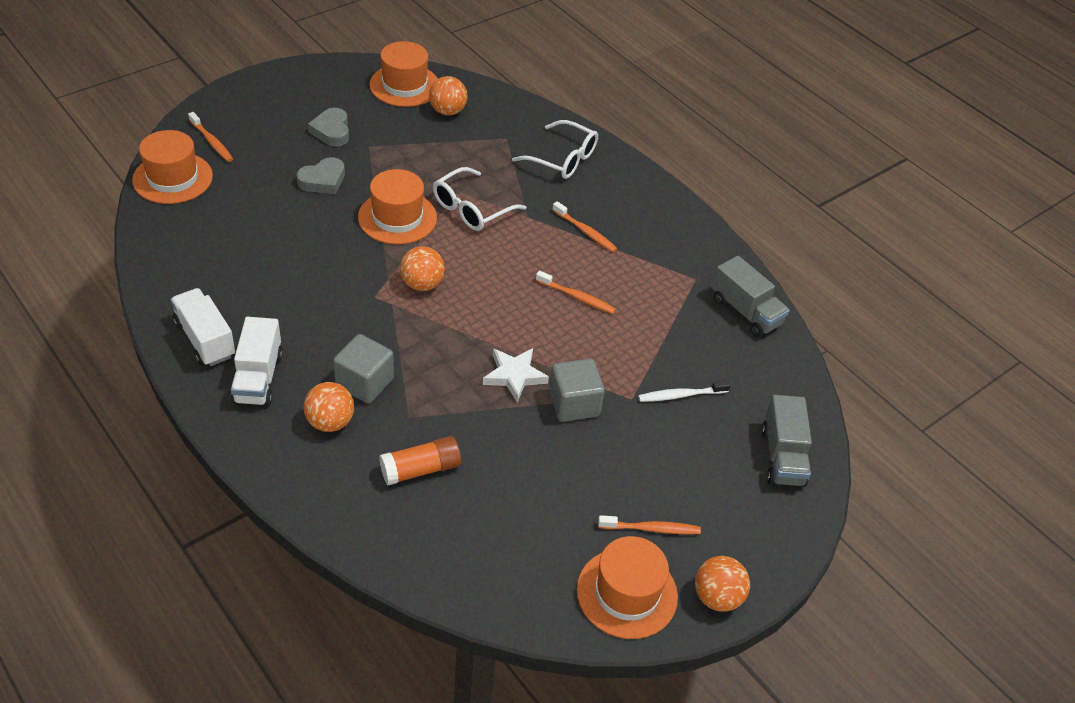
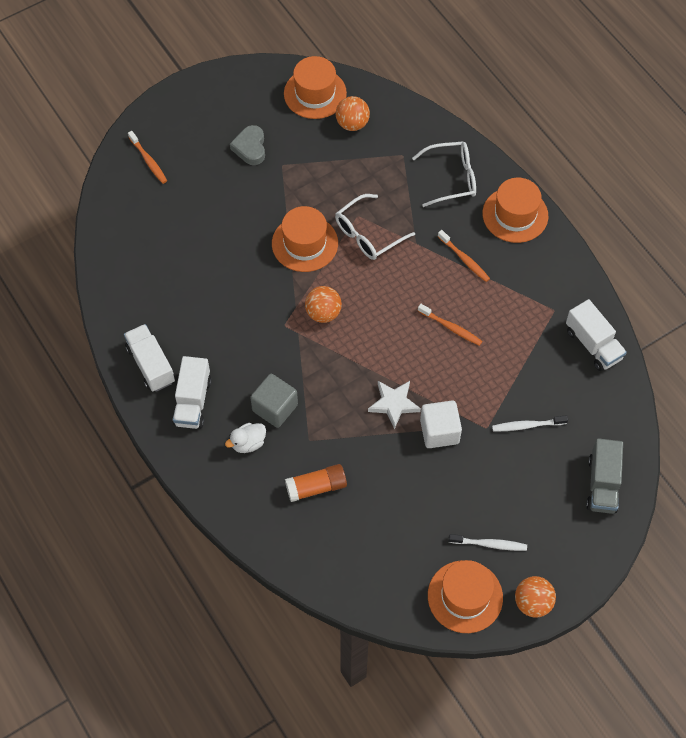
camera: 10 degrees right, 15 degrees up
(172, 178) = (118, 201): orange hat -> orange hat (515, 215)
(323, 180) = (242, 203): grey heart -> none
(330, 422) = (248, 443): orange ball -> white duck
(562, 159) = (451, 178): white glasses -> white glasses turned 45 degrees counterclockwise
(574, 404) = (439, 431): grey cube -> white cube
(651, 529) = (489, 544): orange toothbrush -> white toothbrush
(745, 311) = (593, 344): grey truck -> white truck

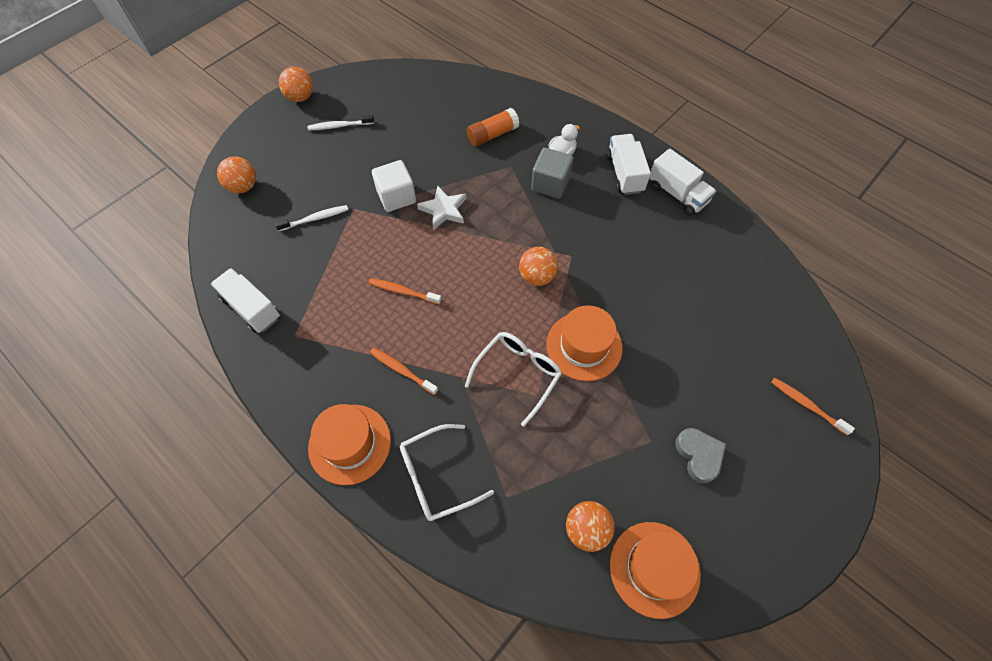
camera: 165 degrees right, 0 degrees up
(465, 596) = (354, 91): orange hat -> none
(602, 484) = (243, 187): grey truck -> orange ball

